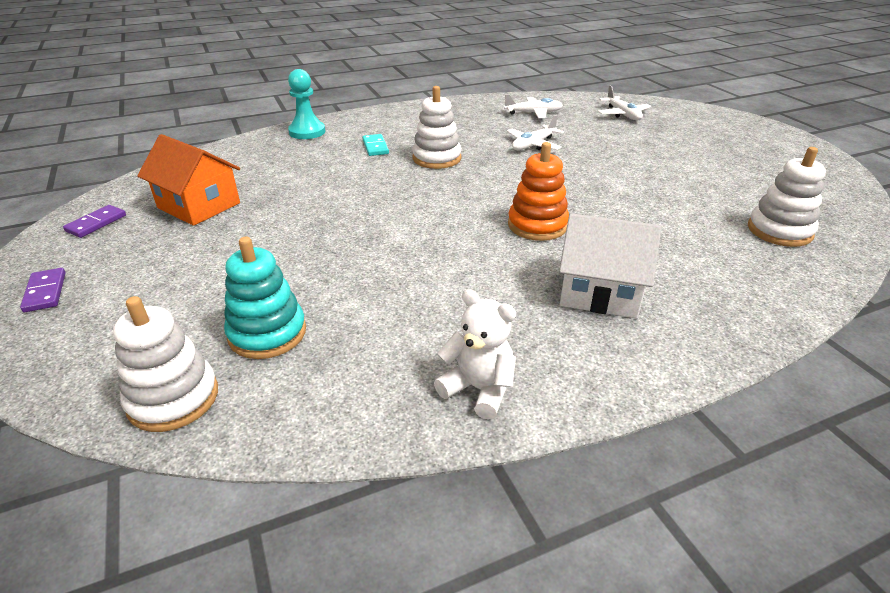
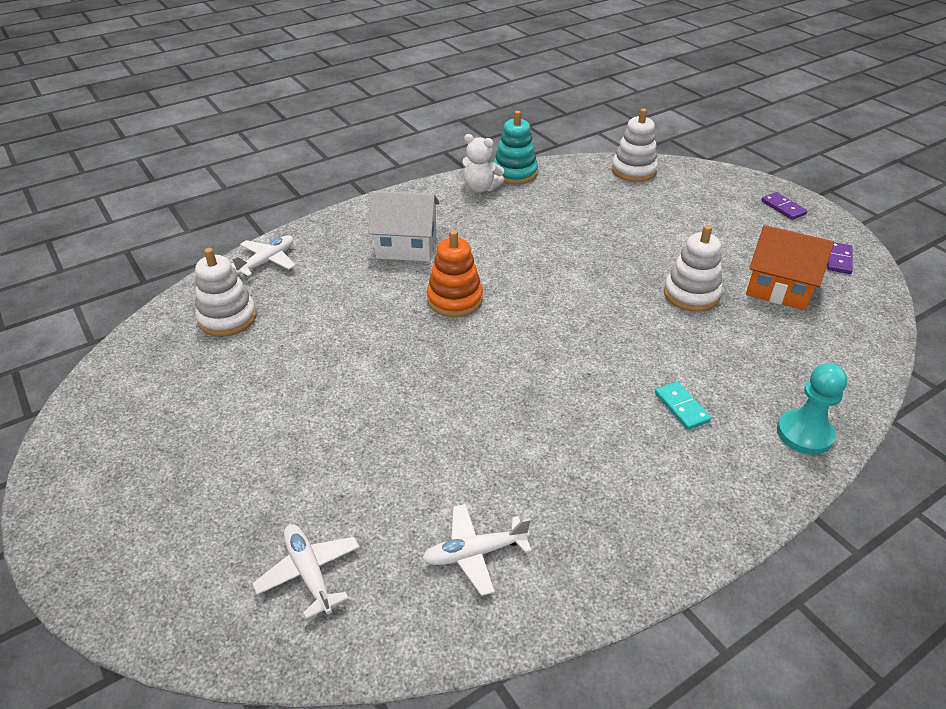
camera: 170 degrees right, 5 degrees up
(267, 333) = (614, 200): turquoise stacking toy -> turquoise stacking toy (515, 173)
(437, 158) = (589, 392): white stacking toy -> white stacking toy (691, 294)
(533, 145) = (468, 441): white plane -> white plane (267, 261)

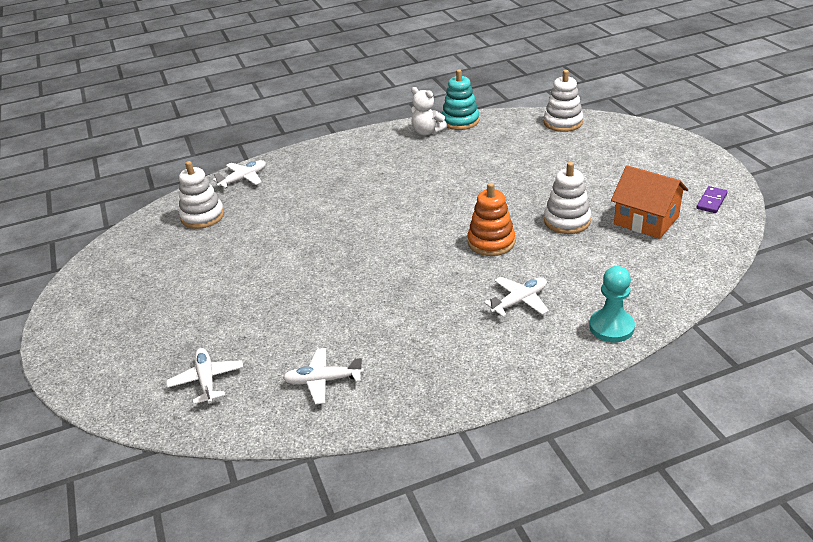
camera: 15 degrees right, 5 degrees down
(406, 245) = (352, 173): white house -> none
(455, 300) = (374, 214): orange stacking toy -> orange stacking toy (491, 242)
(681, 407) = (519, 301): turquoise domino -> white plane
(783, 208) = (682, 157): purple domino -> none

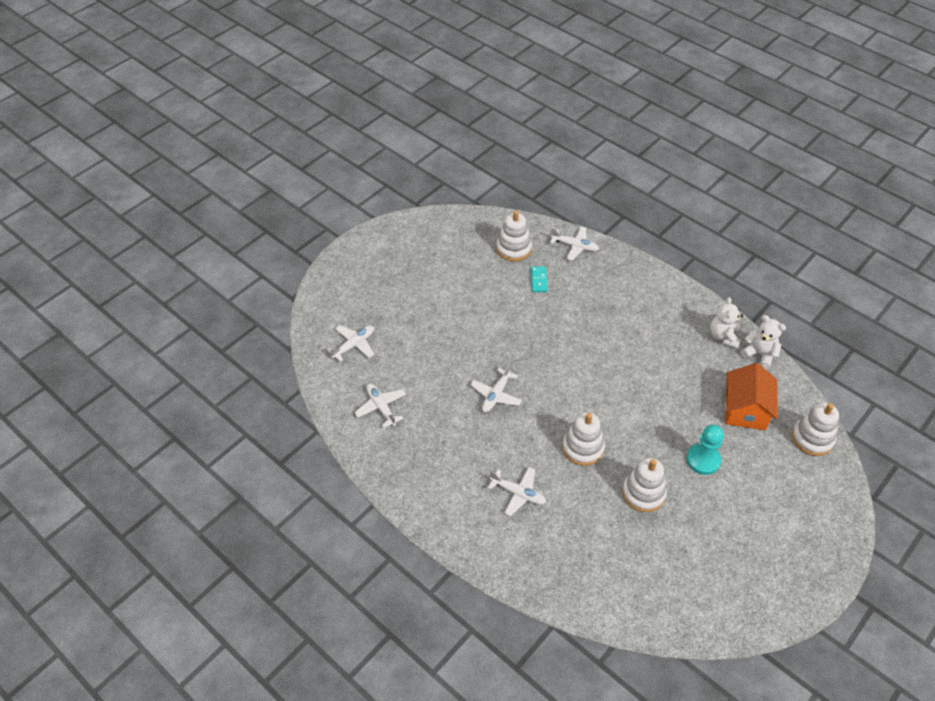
camera: 60 degrees right, 15 degrees up
(261, 212) = (539, 280): none -> turquoise domino
(381, 282) = (496, 395): none -> white plane
(460, 121) = (759, 354): turquoise stacking toy -> white teddy bear
(491, 242) = (583, 448): orange stacking toy -> white stacking toy
(611, 327) = (518, 566): turquoise pawn -> turquoise pawn (703, 460)
(646, 220) = (679, 555): orange house -> orange house (745, 410)
(711, 201) = (743, 604): purple domino -> none

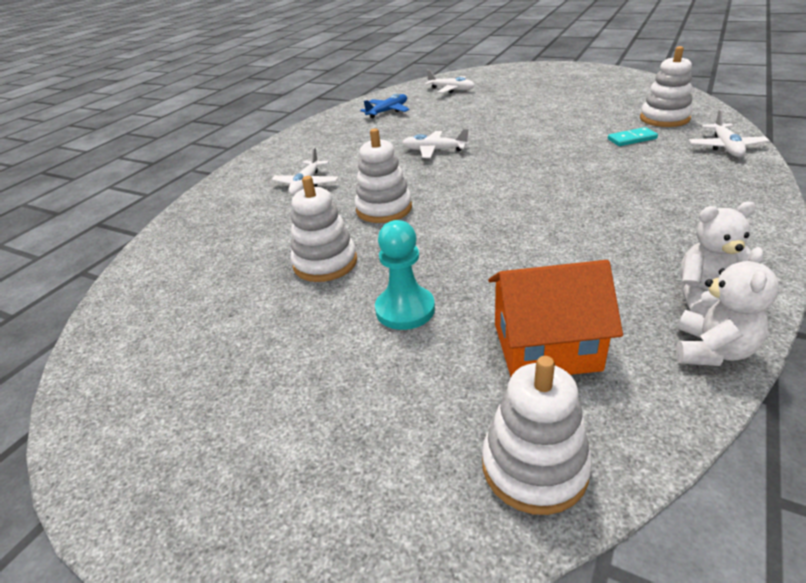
camera: 80 degrees right, 15 degrees down
(381, 407) = (388, 111): white plane -> blue plane

